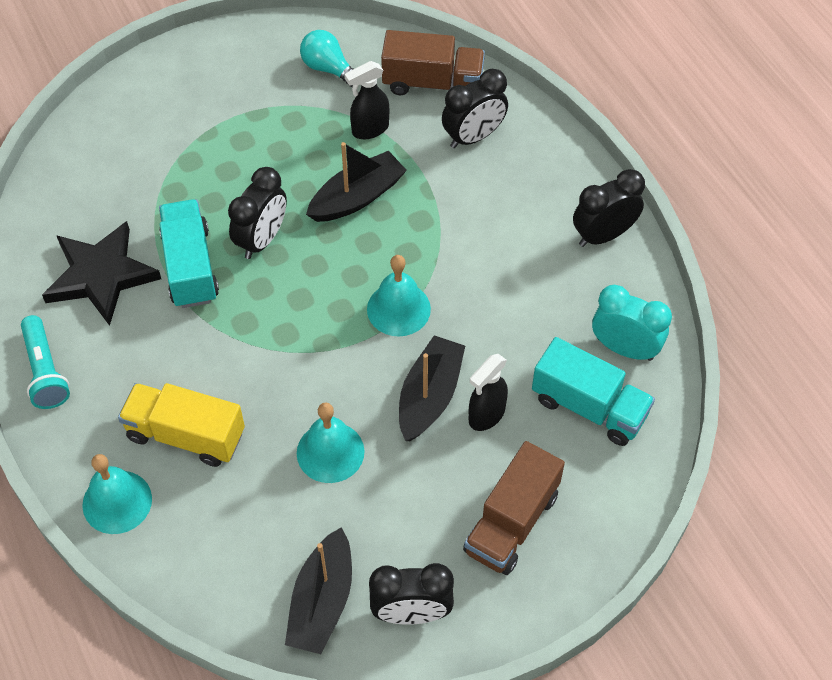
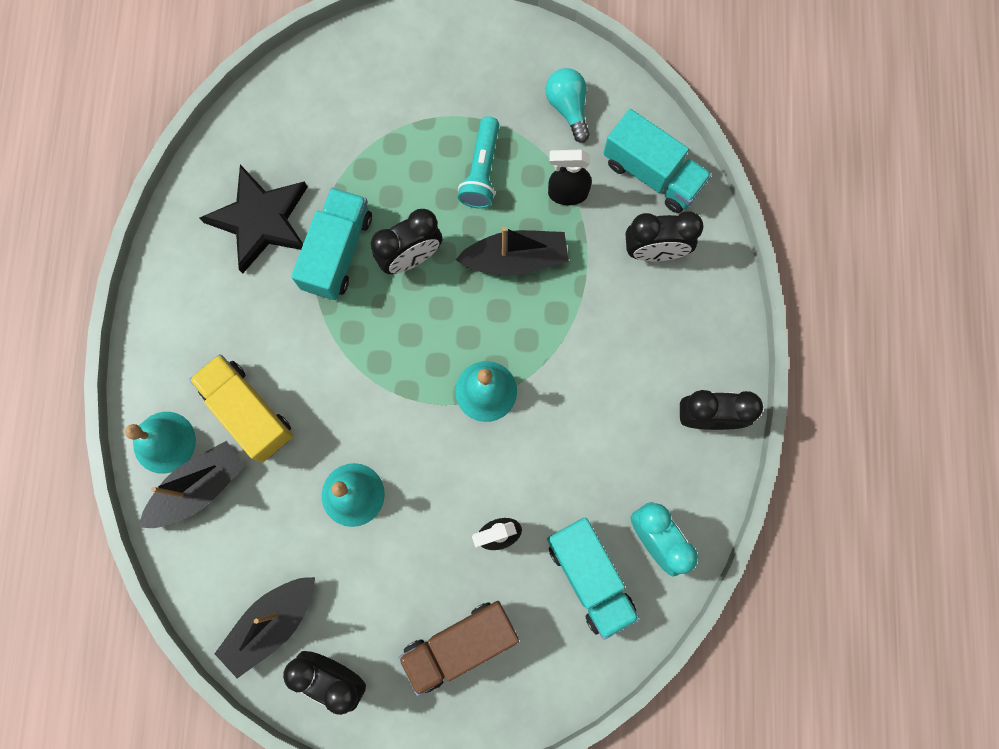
camera: 30 degrees right, 20 degrees up
(45, 371) = (171, 289): turquoise flashlight -> turquoise flashlight (482, 171)
(429, 396) = (462, 489): black boat -> black boat (199, 488)
(432, 83) = (652, 173): brown truck -> turquoise truck

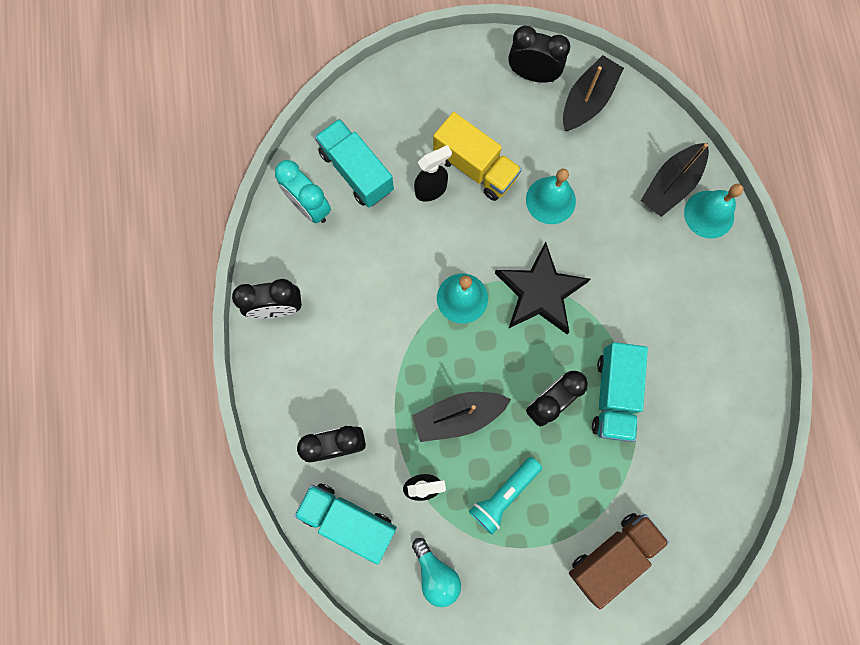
camera: 170 degrees right, 0 degrees up
(248, 412) = (650, 248): yellow truck -> yellow truck (475, 167)
(261, 220) = (687, 412): black star -> black star (540, 292)
(460, 644) = (445, 109): brown truck -> brown truck (612, 555)
(482, 171) = (504, 495): turquoise flashlight -> turquoise flashlight turned 135 degrees counterclockwise

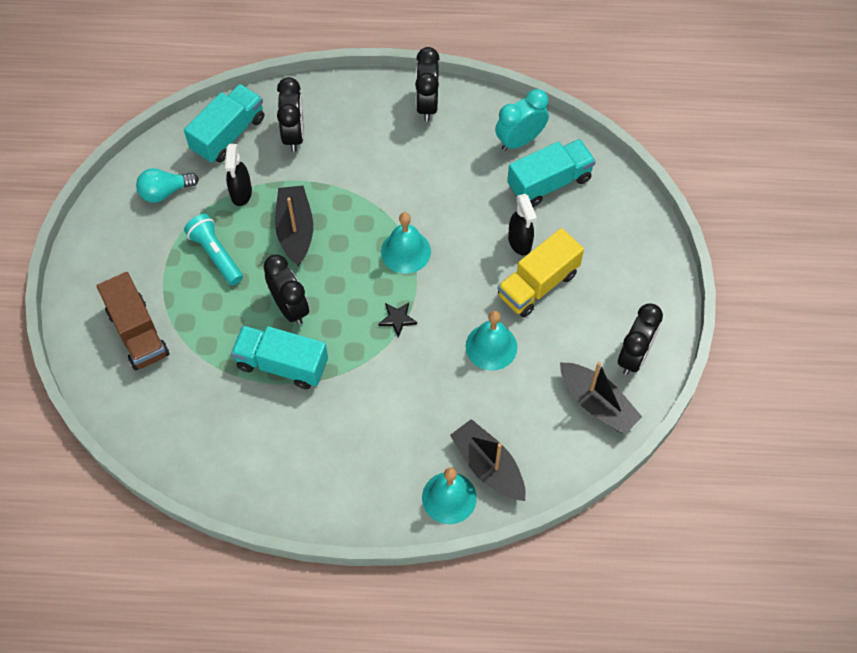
camera: 100 degrees right, 15 degrees down
(540, 292) = (397, 319): black star -> black star, size x0.41

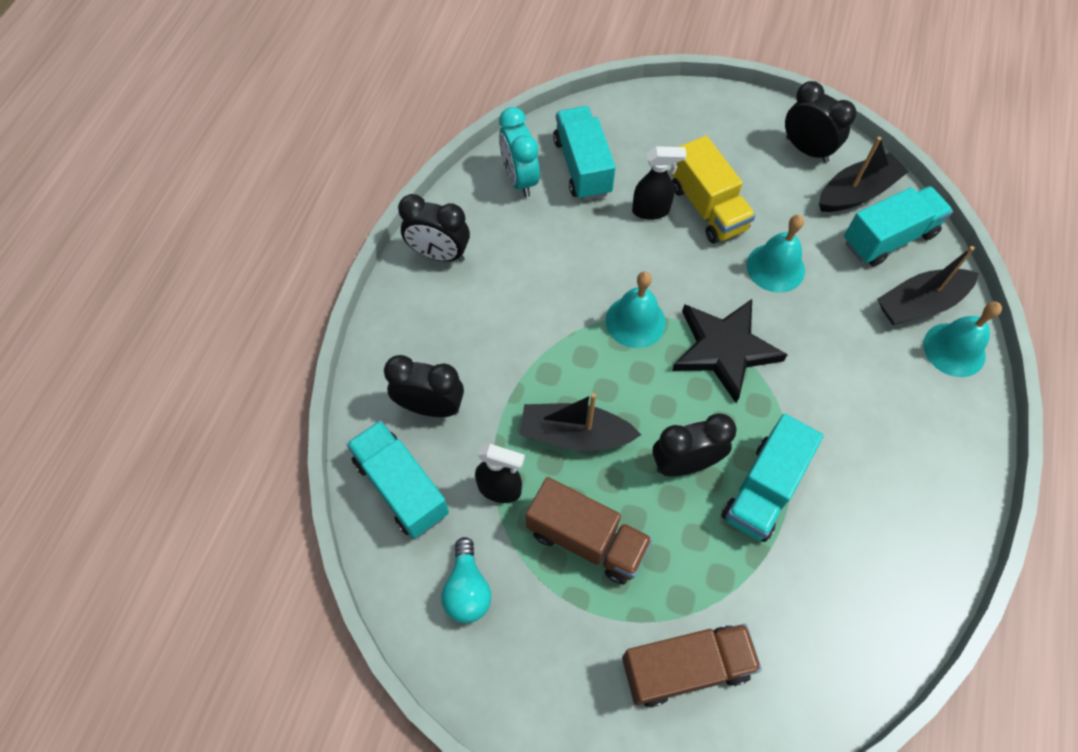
camera: 75 degrees left, 0 degrees up
(216, 255) = (586, 539): turquoise flashlight -> brown truck
(397, 319) = (724, 350): black star -> black star, size x2.44
(553, 435) = (888, 238): none -> turquoise truck

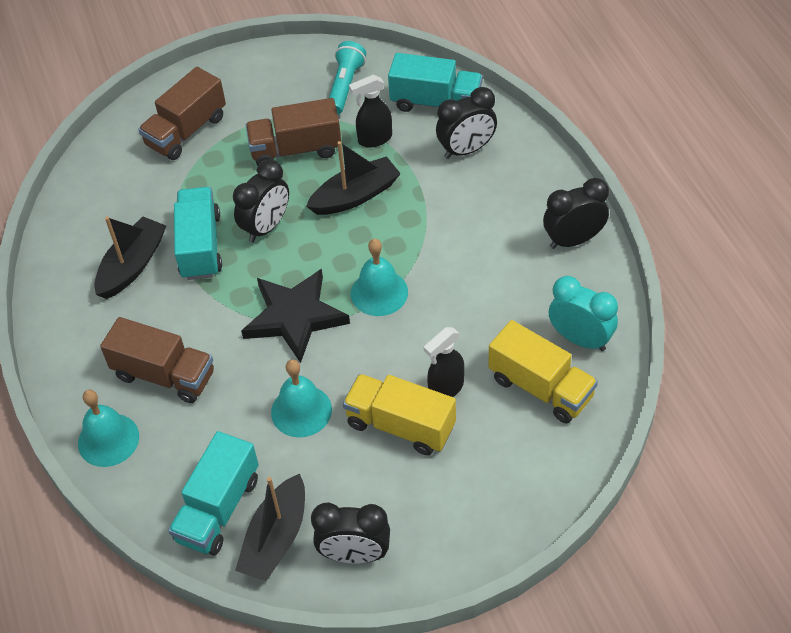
camera: 145 degrees right, 10 degrees down
(467, 589) = (345, 86): turquoise light bulb -> turquoise flashlight
(582, 167) = (541, 387): turquoise truck -> yellow truck
(874, 375) = (164, 375): none -> brown truck
(920, 304) = (157, 461): black boat -> black boat (132, 266)

